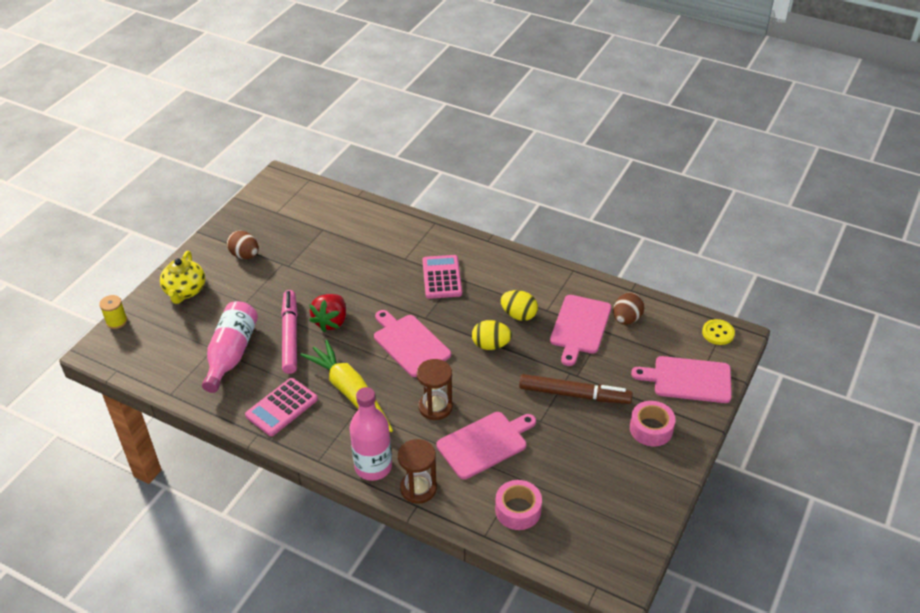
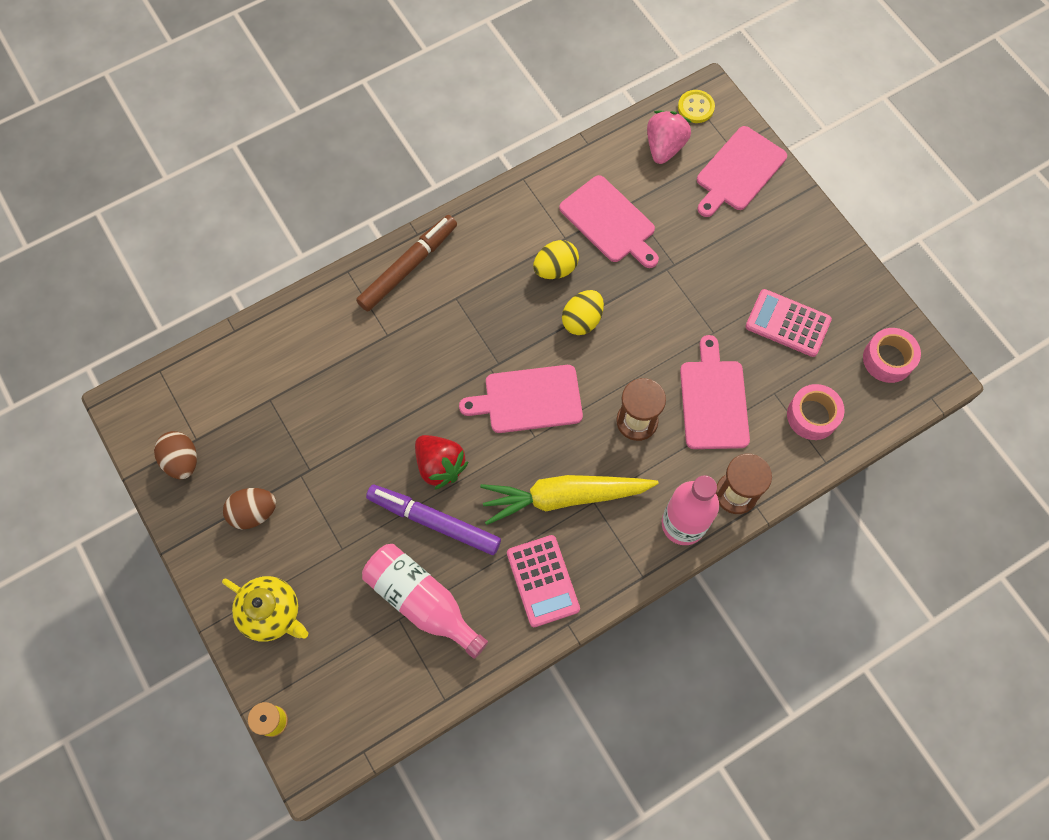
camera: 60 degrees left, 25 degrees up
(290, 336) = (434, 522): pink marker -> purple marker
(442, 277) = (445, 313): pink calculator -> pink calculator (787, 323)
(574, 394) = (698, 282): brown marker -> brown marker (408, 267)
(626, 319) = (626, 173): brown egg -> brown egg (182, 461)
(651, 429) = (780, 242): pink tape -> pink tape (888, 359)
(668, 330) = (664, 147): none -> pink strawberry

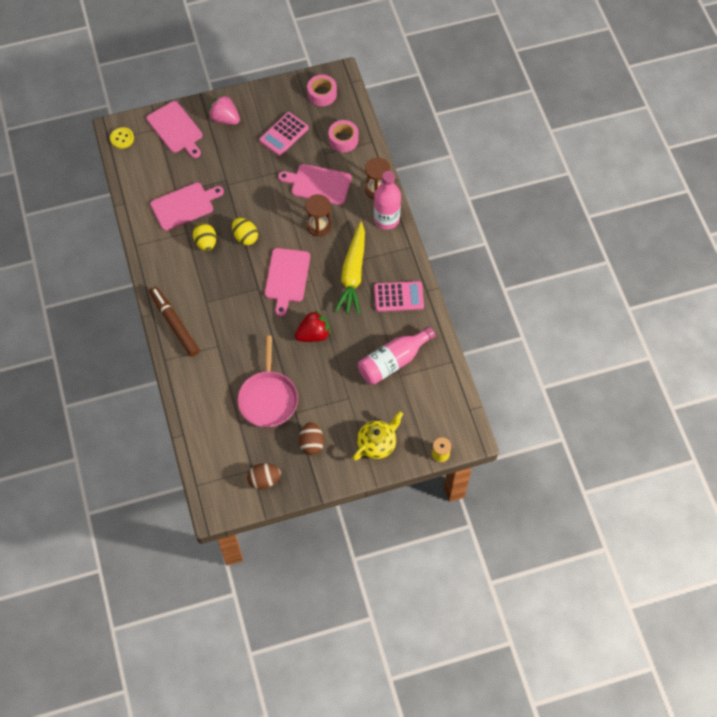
camera: 75 degrees left, 5 degrees down
(316, 430) = (268, 398): none -> pink pan
(434, 522) = (347, 345): purple marker -> none
(664, 147) = (143, 163): pink strawberry -> pink strawberry (225, 118)

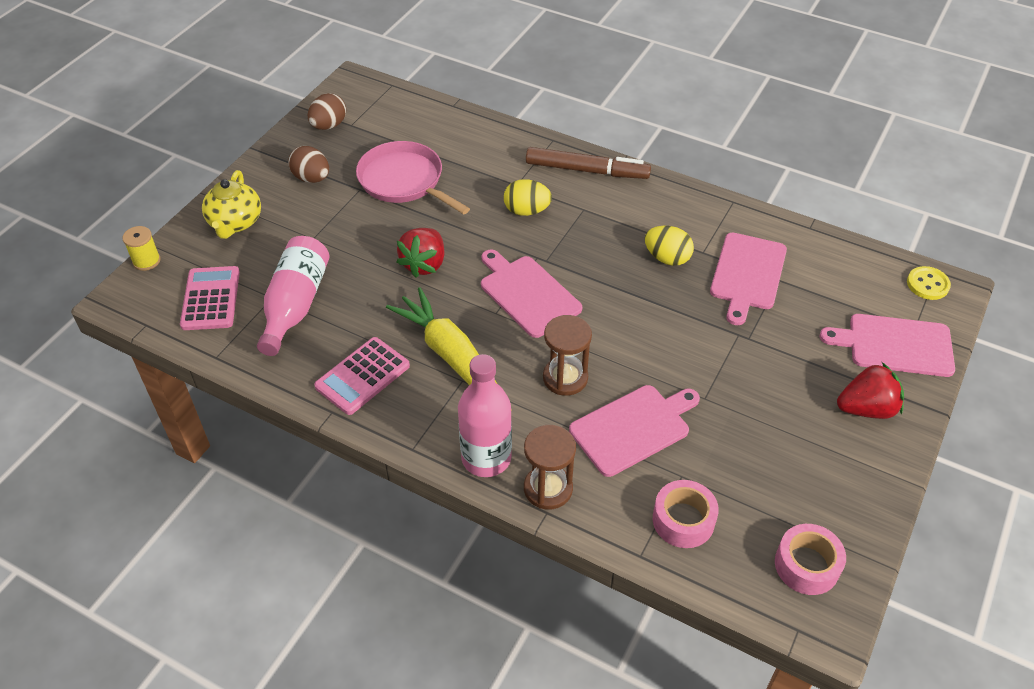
camera: 135 degrees right, 15 degrees down
(225, 118) = (866, 409): pink strawberry -> red strawberry
(245, 237) = (633, 297): yellow egg -> yellow egg (527, 211)
(284, 134) = (768, 455): pink calculator -> pink calculator (211, 299)

